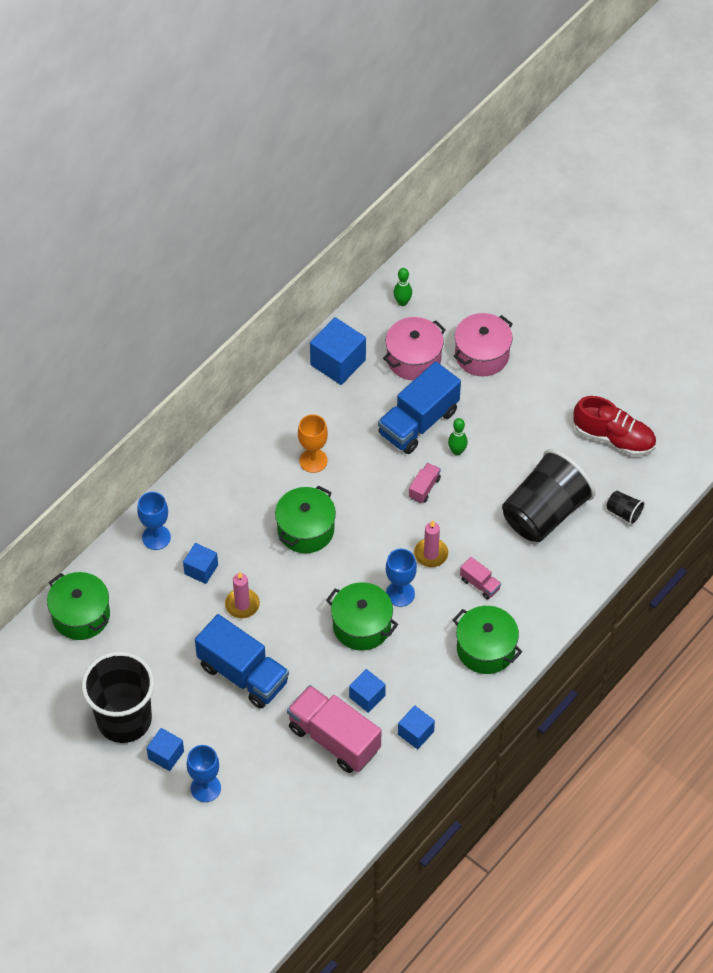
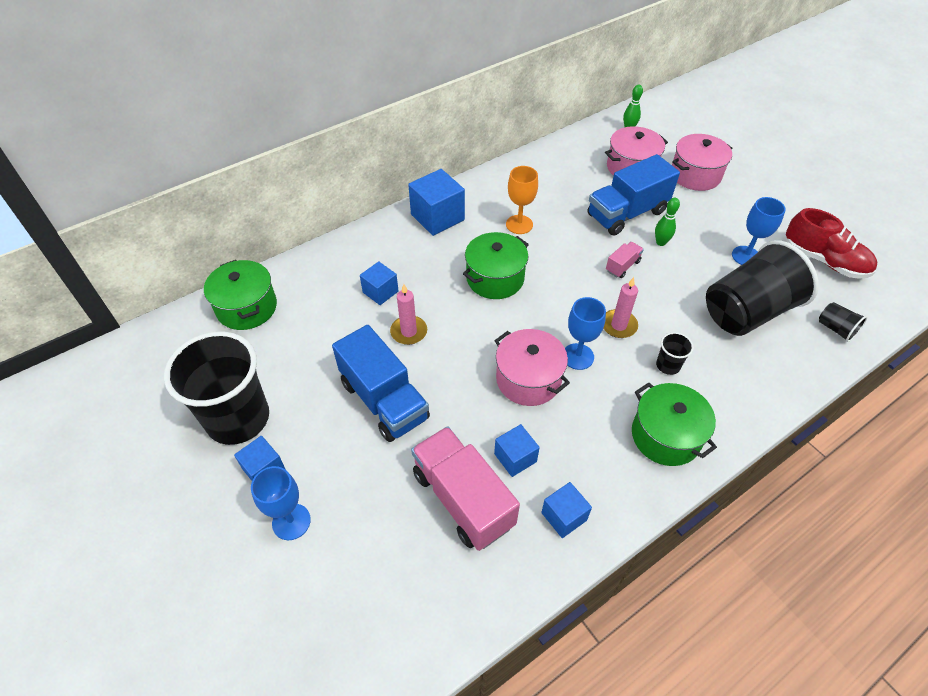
camera: 15 degrees right, 5 degrees down
(156, 537) = (349, 256): blue goblet -> blue goblet (746, 256)
(338, 362) = (562, 159): blue cube -> blue cube (437, 217)
(361, 626) = (528, 379): green pot -> pink pot
(480, 584) = (668, 365): pink truck -> black cup

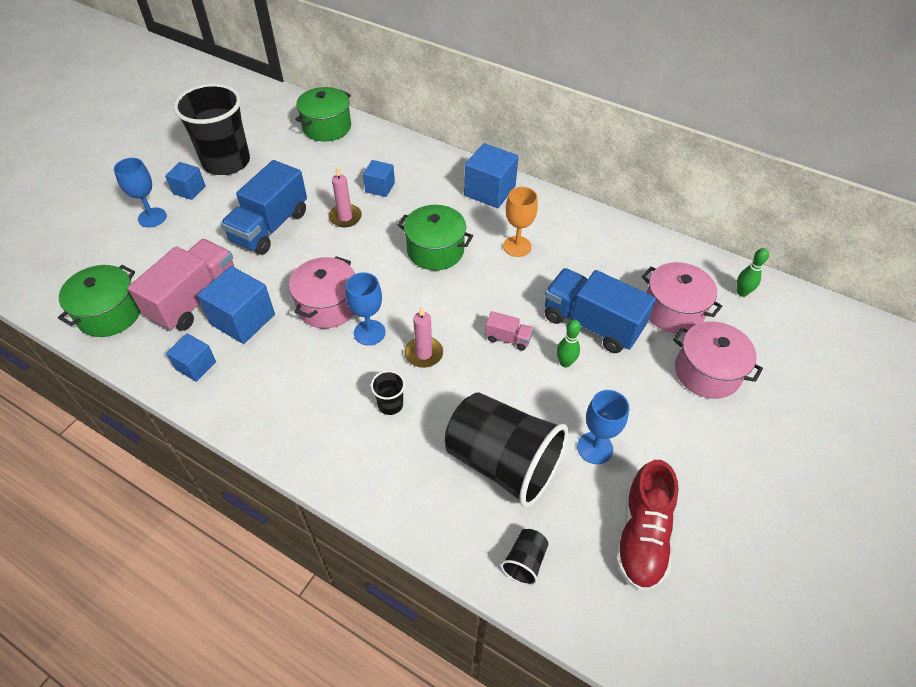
camera: 65 degrees right, 0 degrees up
(515, 458) = (243, 319): blue cube -> blue cube, size x1.68
(665, 436) = (303, 420): green pot -> green pot (110, 313)

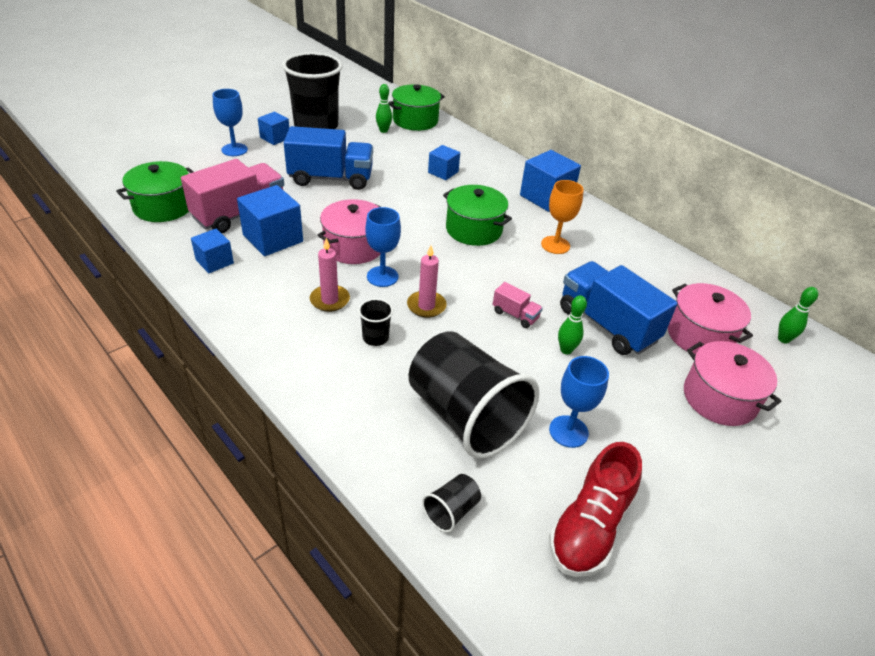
camera: 15 degrees right, 10 degrees down
(270, 227) = (331, 178): blue truck -> blue truck turned 135 degrees counterclockwise
(299, 149) = (383, 131): none -> green bowling pin
(345, 217) = (401, 186): pink candle -> pink candle (330, 300)

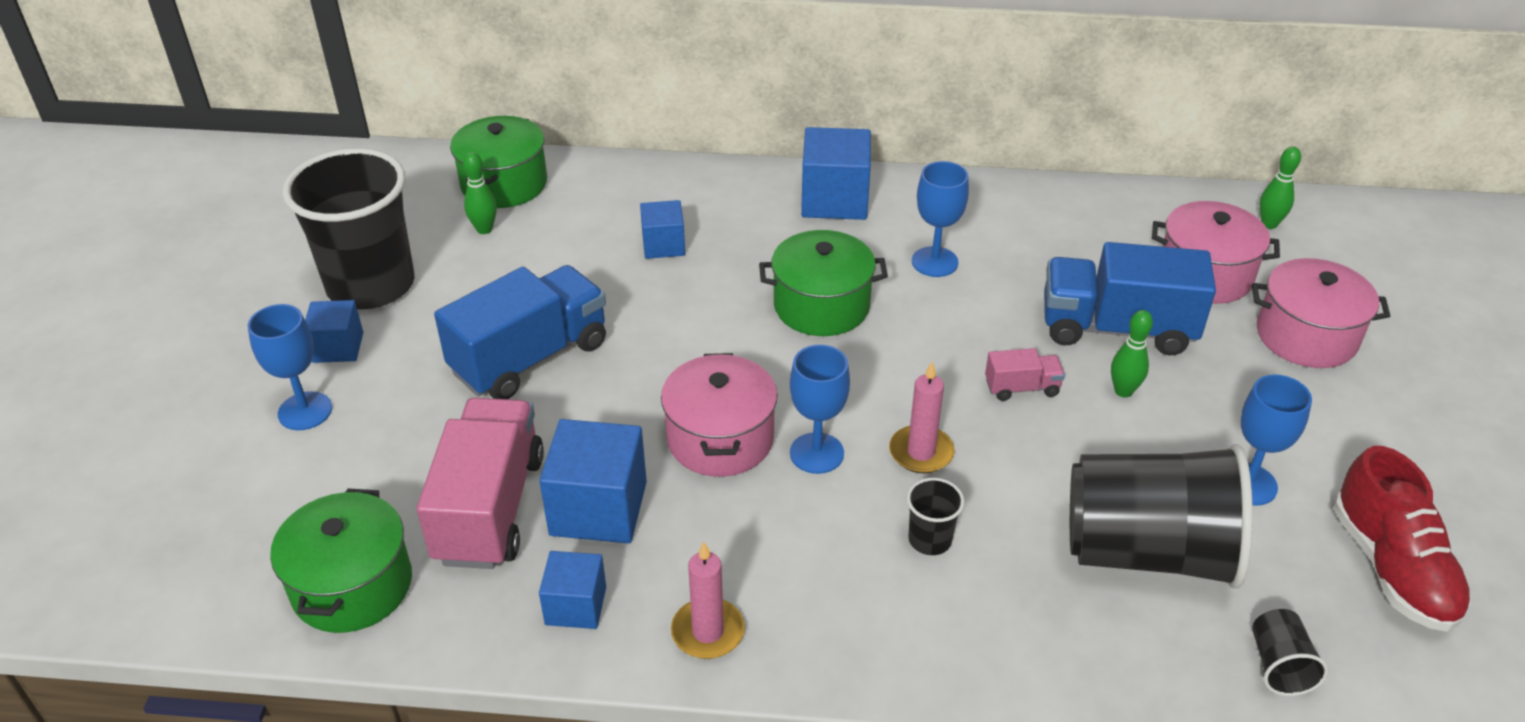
camera: 40 degrees left, 0 degrees up
(330, 300) = (806, 535): pink candle -> pink candle (708, 632)
(555, 245) = (934, 262): orange goblet -> blue goblet

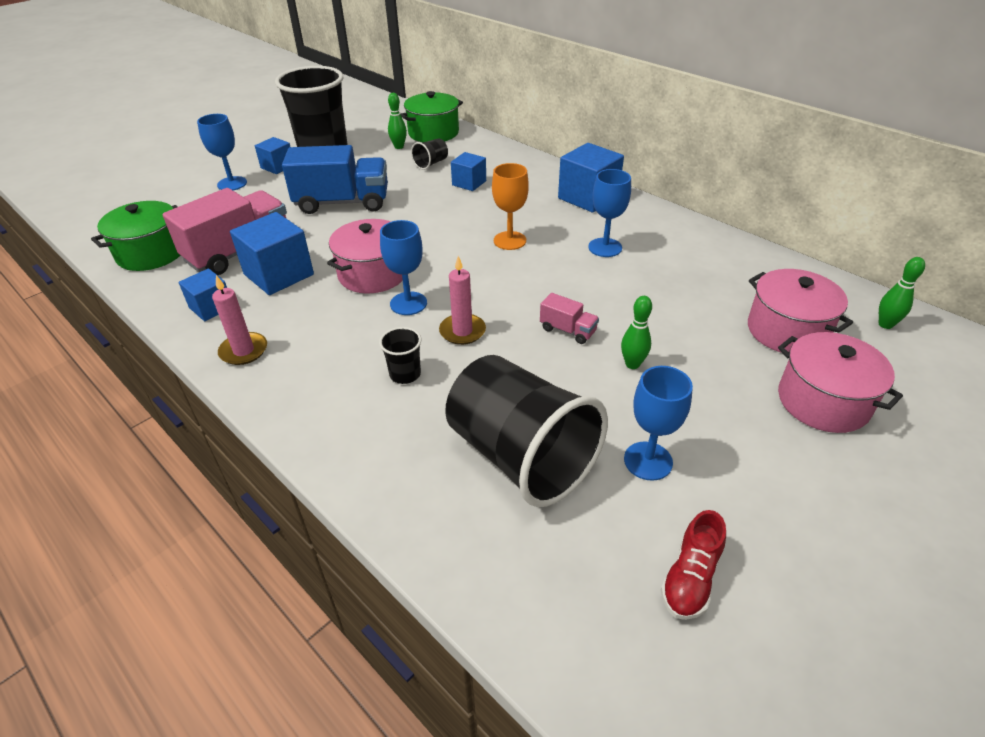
camera: 40 degrees right, 0 degrees up
(821, 306) = (509, 240): green pot -> orange goblet
(1116, 328) = (676, 330): blue truck -> none
(1279, 666) = (514, 577): black cup -> black cup (431, 163)
(1391, 568) = (690, 578): red shoe -> red shoe, size x0.62

